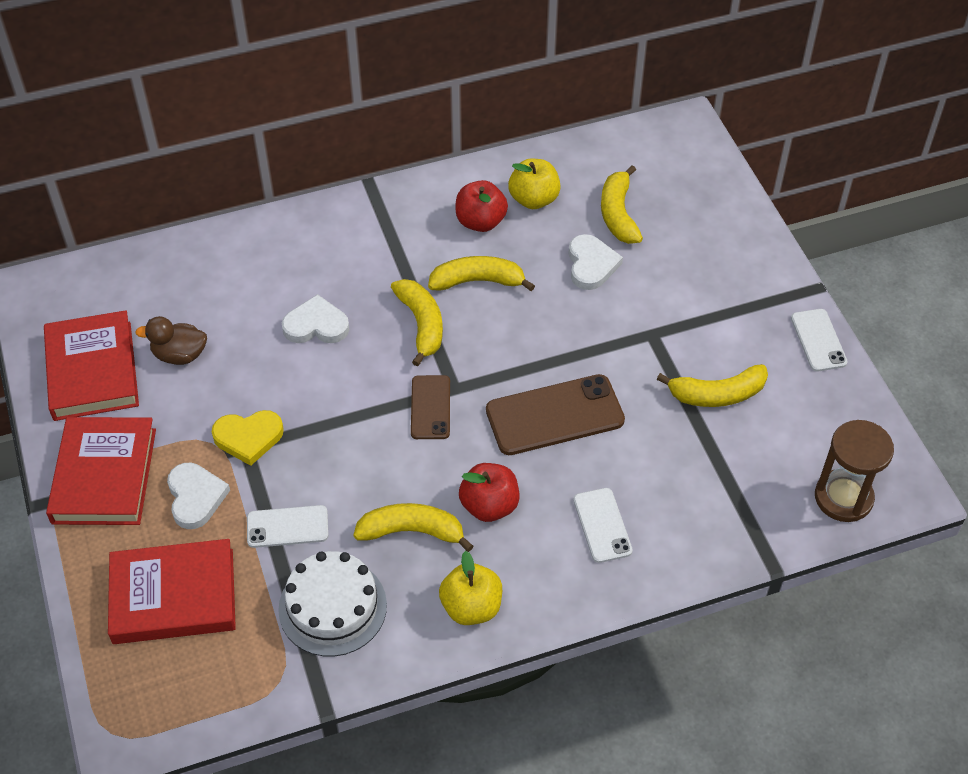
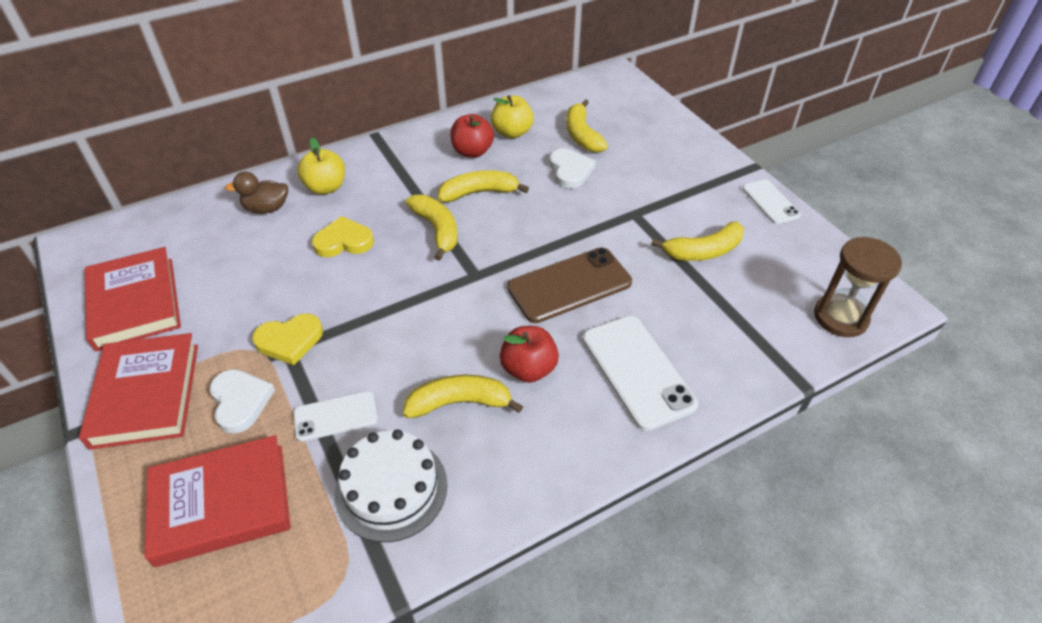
camera: 10 degrees left, 5 degrees down
(179, 355) = (219, 280): brown duck -> brown duck (267, 208)
(316, 325) = (343, 241): white heart -> yellow heart
(430, 407) = (457, 293): brown phone -> none
(471, 607) = (532, 466): yellow apple -> yellow apple (326, 187)
(602, 525) = (637, 371): white phone -> white phone, size x1.70

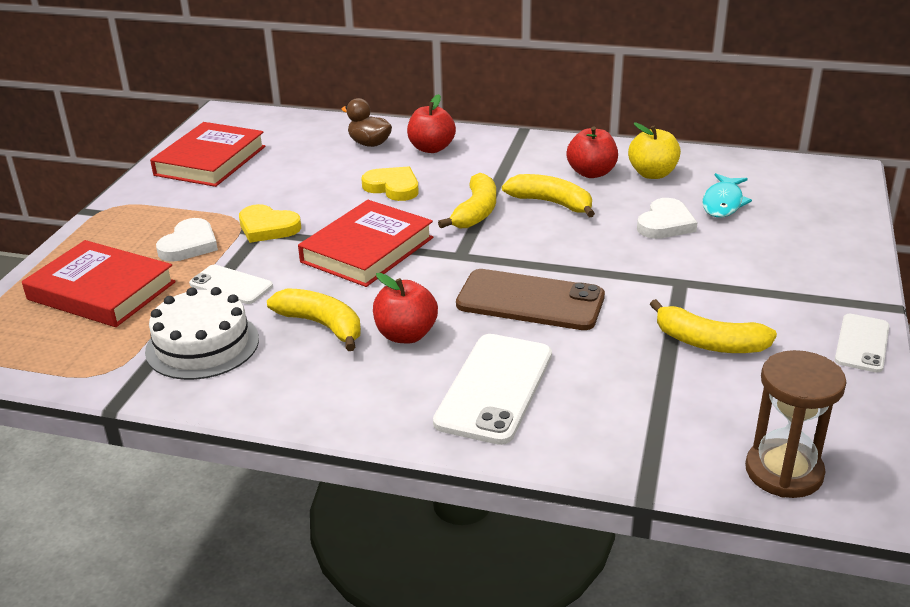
camera: 45 degrees right, 15 degrees down
(146, 395) = (146, 212): red book -> red book (367, 250)
(326, 187) = (431, 148): yellow apple -> red apple
(582, 135) = (723, 203): yellow banana -> turquoise fish

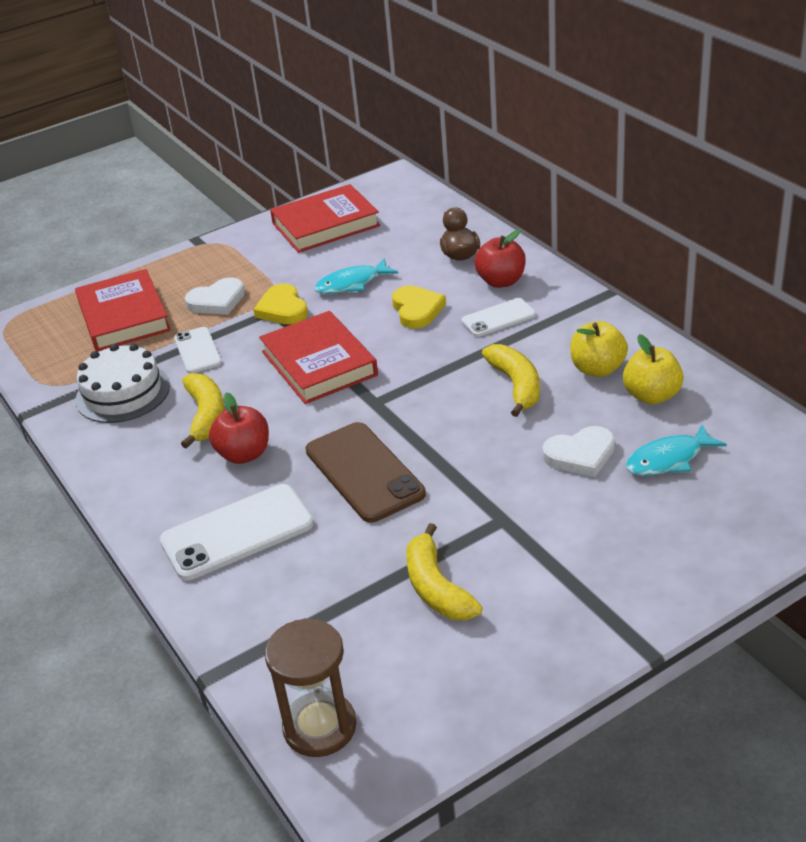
camera: 45 degrees right, 5 degrees up
(305, 190) = (352, 284): none -> turquoise fish
(367, 250) = (319, 363): red book -> red book turned 75 degrees clockwise
(476, 212) = (444, 365): yellow banana -> none
(591, 173) = (597, 369): red apple -> yellow apple
(862, 343) = (559, 666): white phone -> white phone (498, 318)

